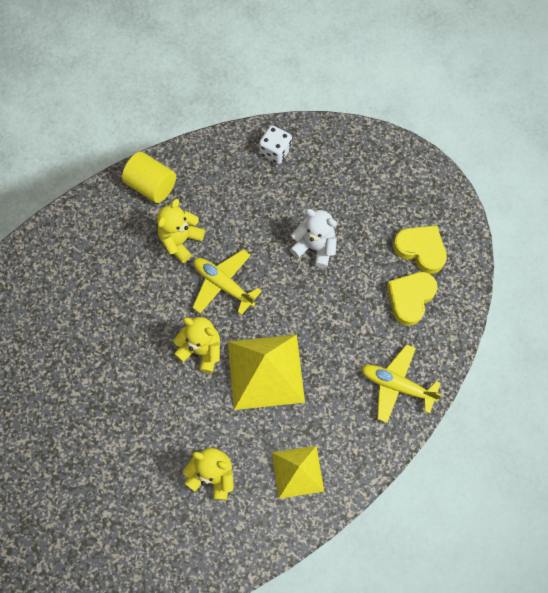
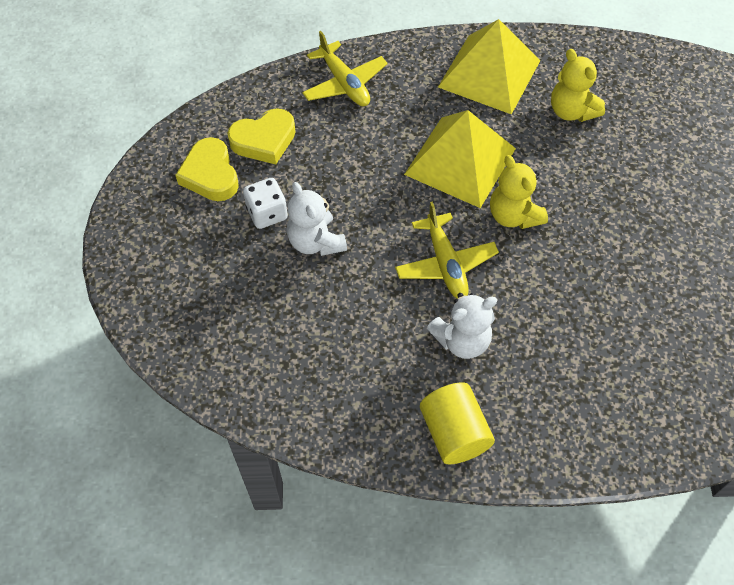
camera: 145 degrees left, 10 degrees down
(181, 241) = (462, 340): yellow teddy bear -> white teddy bear
(275, 151) = (268, 378): white dice -> white dice (267, 213)
(297, 471) = (489, 73): yellow pyramid -> yellow pyramid, size x1.61

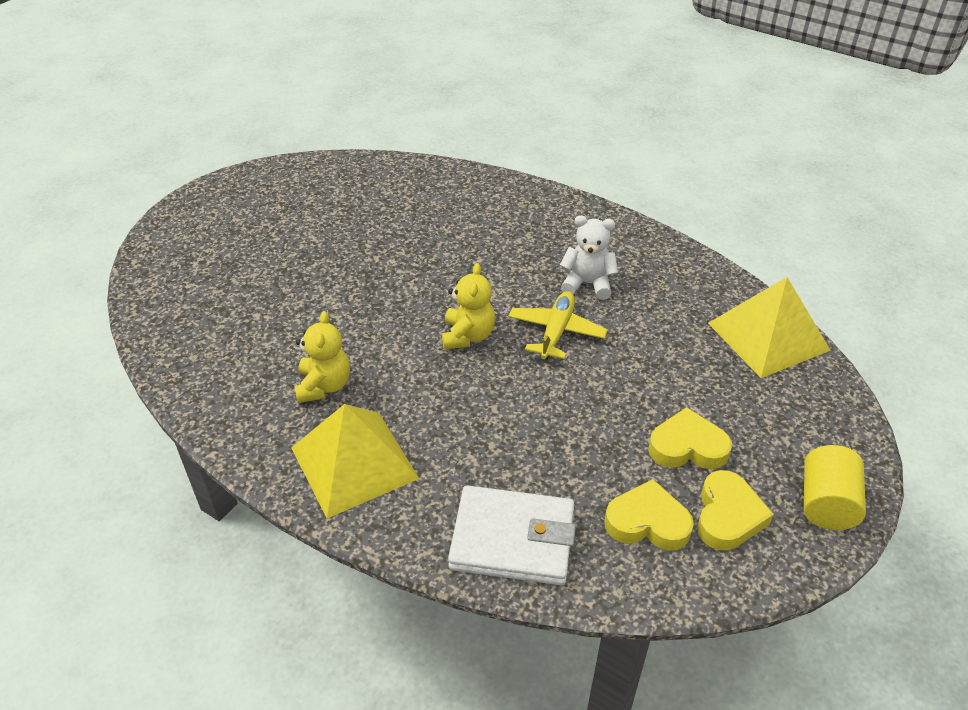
camera: 145 degrees left, 15 degrees down
(267, 213) = (687, 447): white dice -> yellow heart
(316, 242) = (655, 400): white teddy bear -> none
(344, 83) = (512, 539): yellow plane -> white wallet
(454, 433) = (637, 244): yellow cylinder -> yellow cylinder (826, 503)
(460, 161) = (469, 398): yellow pyramid -> yellow pyramid (768, 336)

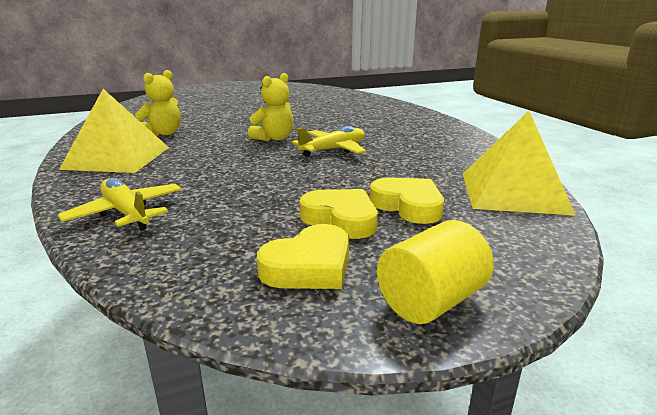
camera: 35 degrees right, 20 degrees down
(512, 539) = (126, 213): white wallet -> yellow plane
(587, 284) = (390, 140): white teddy bear -> none
(647, 522) = (233, 242): yellow heart -> yellow heart (408, 206)

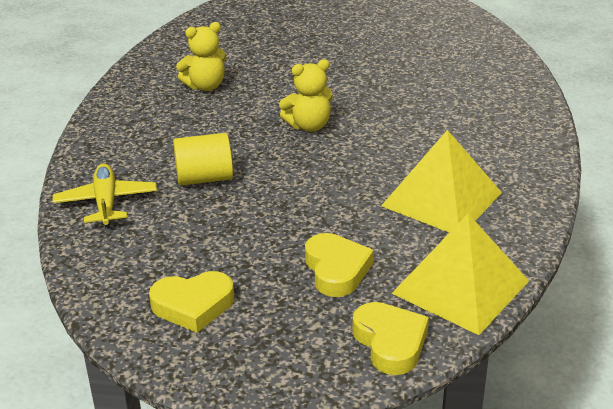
camera: 30 degrees right, 10 degrees up
(117, 158) = (140, 119): yellow pyramid -> yellow pyramid (441, 199)
(333, 150) = (352, 164): yellow plane -> none
(341, 219) = (262, 266): yellow heart -> yellow heart (390, 342)
(431, 301) = (246, 365): yellow cylinder -> yellow cylinder (204, 178)

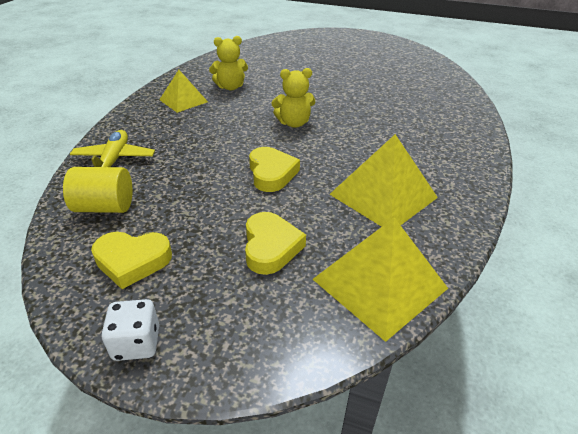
camera: 10 degrees right, 5 degrees up
(151, 113) = (183, 100): none -> yellow pyramid
(204, 178) = (197, 152): yellow cylinder -> yellow cylinder (105, 207)
(239, 374) = (136, 343): none -> white dice
(390, 342) = (294, 333): yellow heart -> yellow heart (271, 173)

